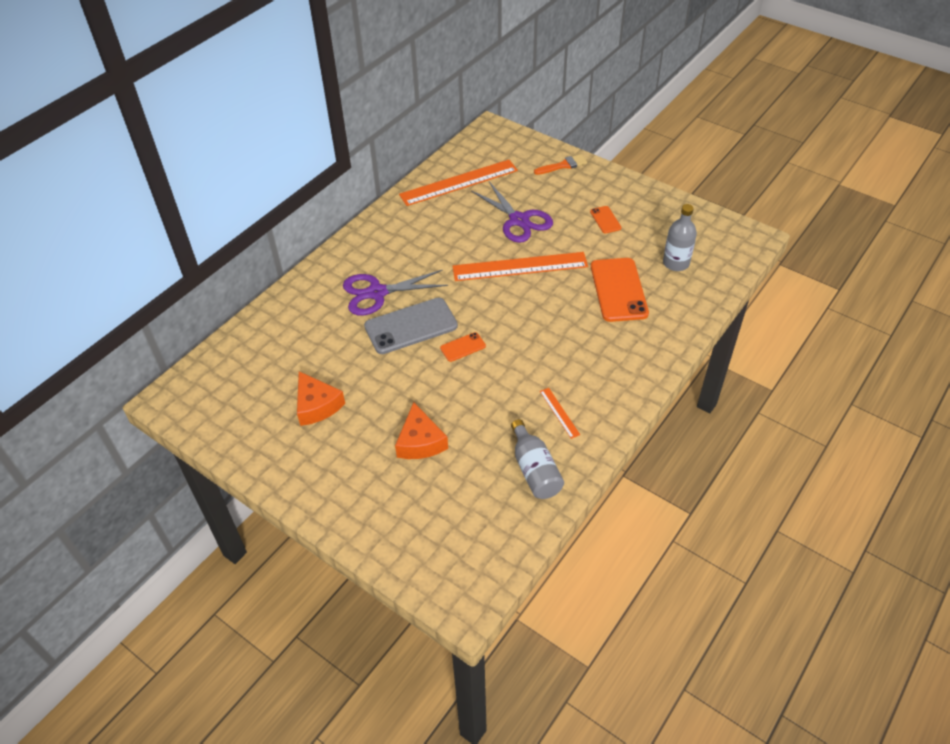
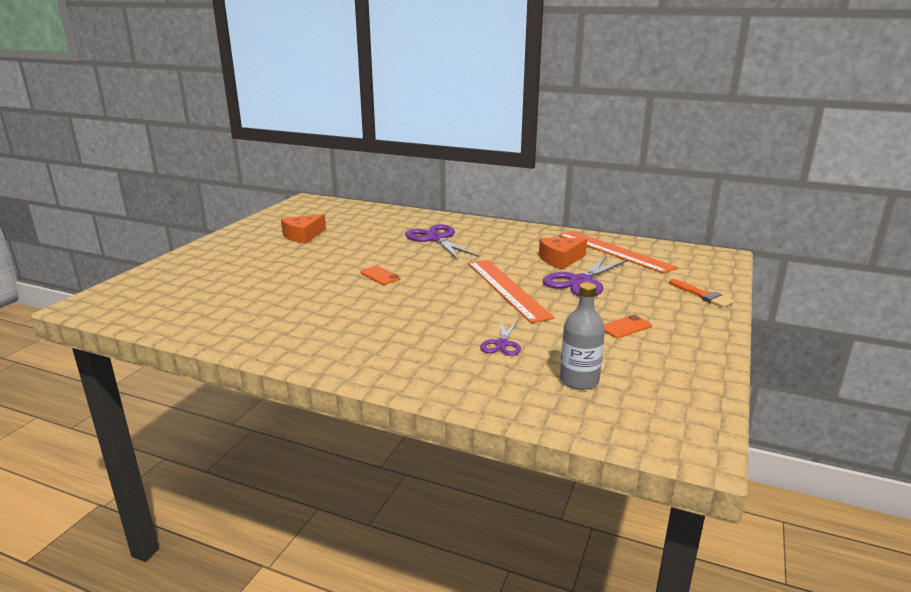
camera: 75 degrees right, 25 degrees down
(411, 326) = (400, 254): grey phone -> none
(420, 441) = (263, 272): orange cheese -> orange cheese (560, 259)
(534, 470) = (222, 320): grey bottle -> none
(559, 412) = (298, 326): orange ruler -> none
(618, 290) = (502, 344): orange phone -> purple scissors

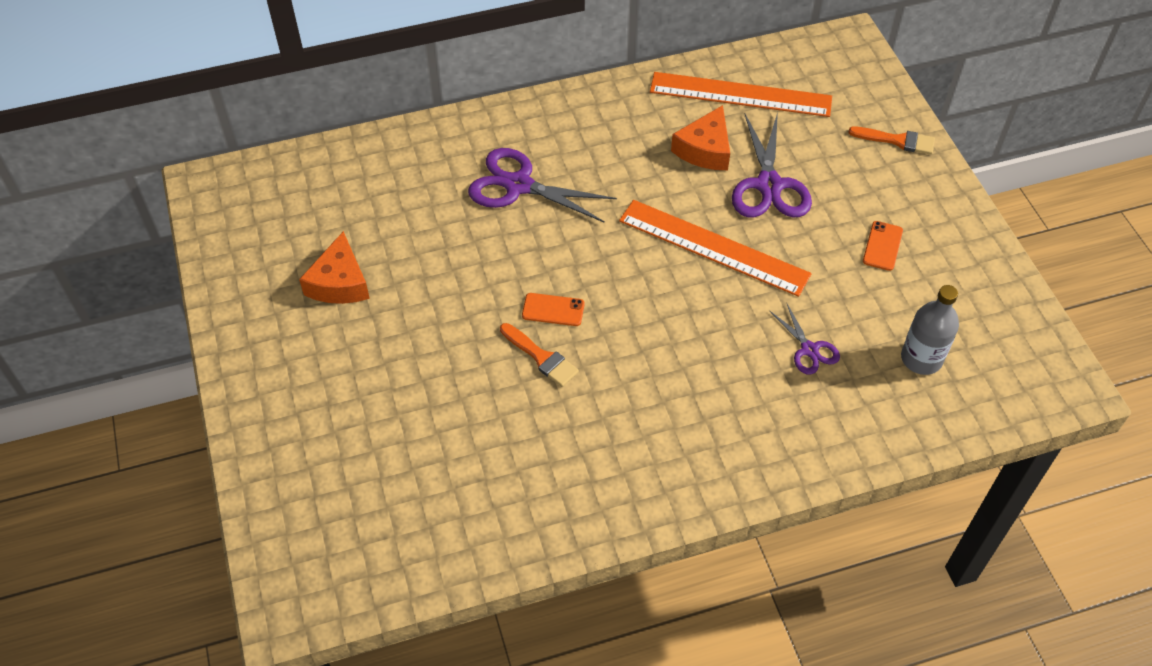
camera: 40 degrees left, 30 degrees up
(344, 286) = (541, 357): none -> orange brush

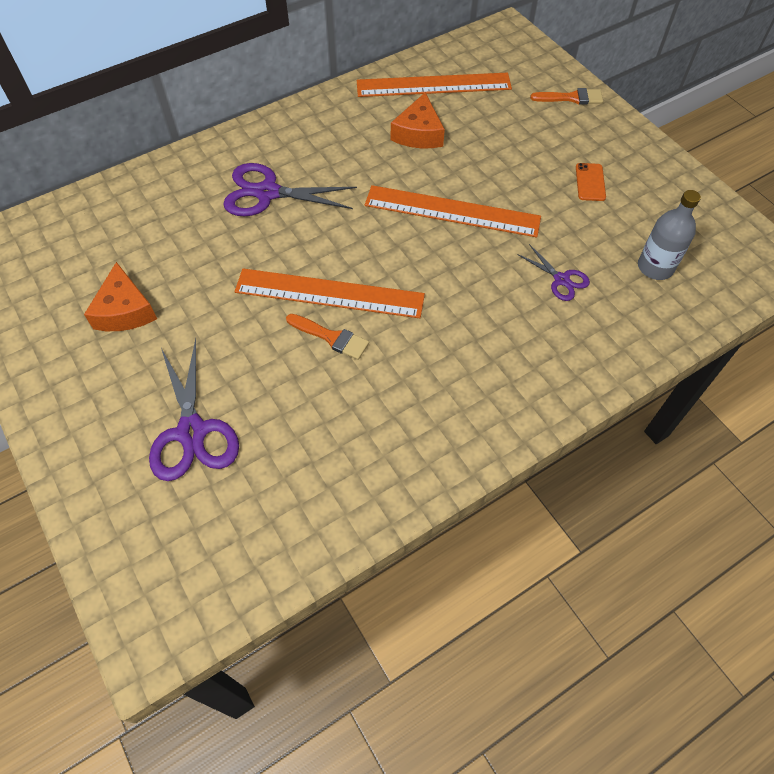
camera: 15 degrees left, 5 degrees up
(553, 310) = (329, 293): orange phone -> orange ruler
(769, 186) = (481, 152): purple scissors -> purple scissors (192, 432)

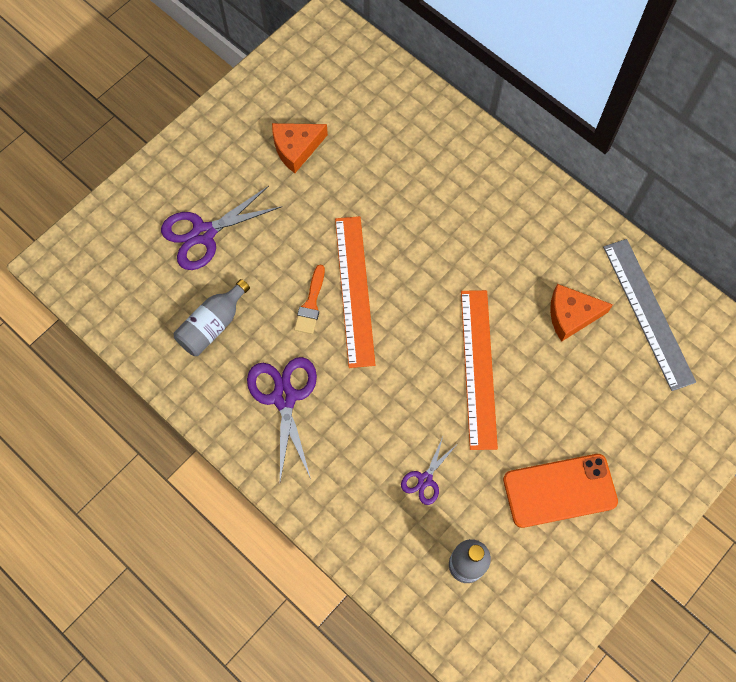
camera: 75 degrees right, 10 degrees up
(267, 193) = (450, 207): purple scissors -> purple scissors (284, 397)
(322, 446) = (212, 325): none -> grey bottle
(433, 85) = (648, 313): orange ruler -> grey ruler
(571, 98) = (681, 455): orange brush -> none
(590, 182) = (559, 490): orange phone -> orange phone, size x2.09

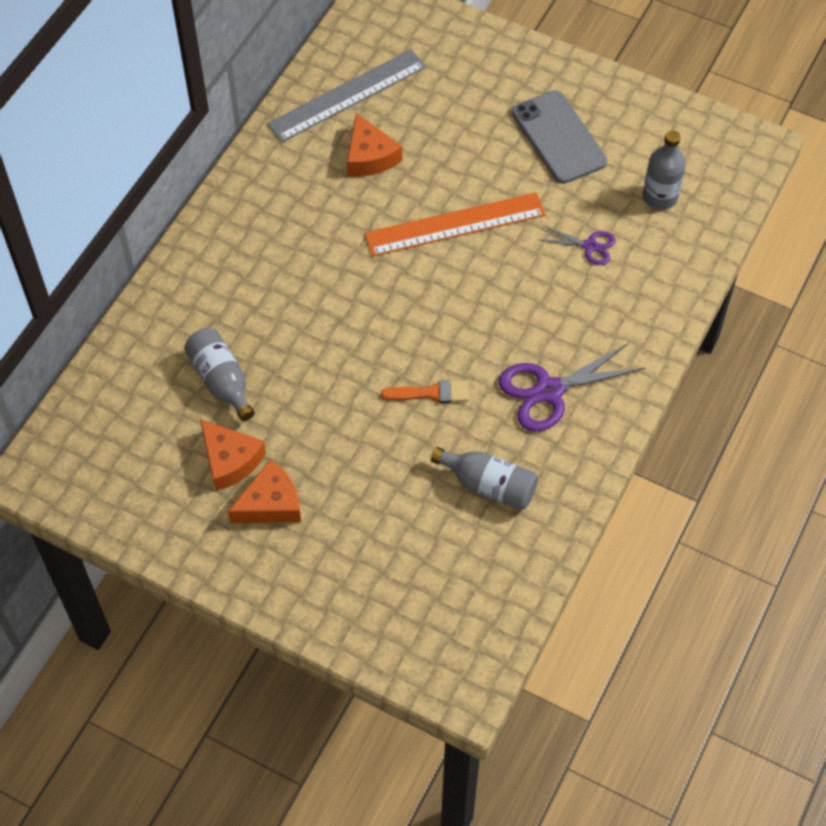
camera: 105 degrees left, 10 degrees down
(203, 234) = (375, 530): purple scissors -> none
(250, 168) = (270, 504): none -> orange cheese
(355, 290) = (401, 355): orange ruler -> none
(369, 155) = (221, 381): none -> grey bottle
(559, 490) = (558, 137): orange phone -> grey phone

